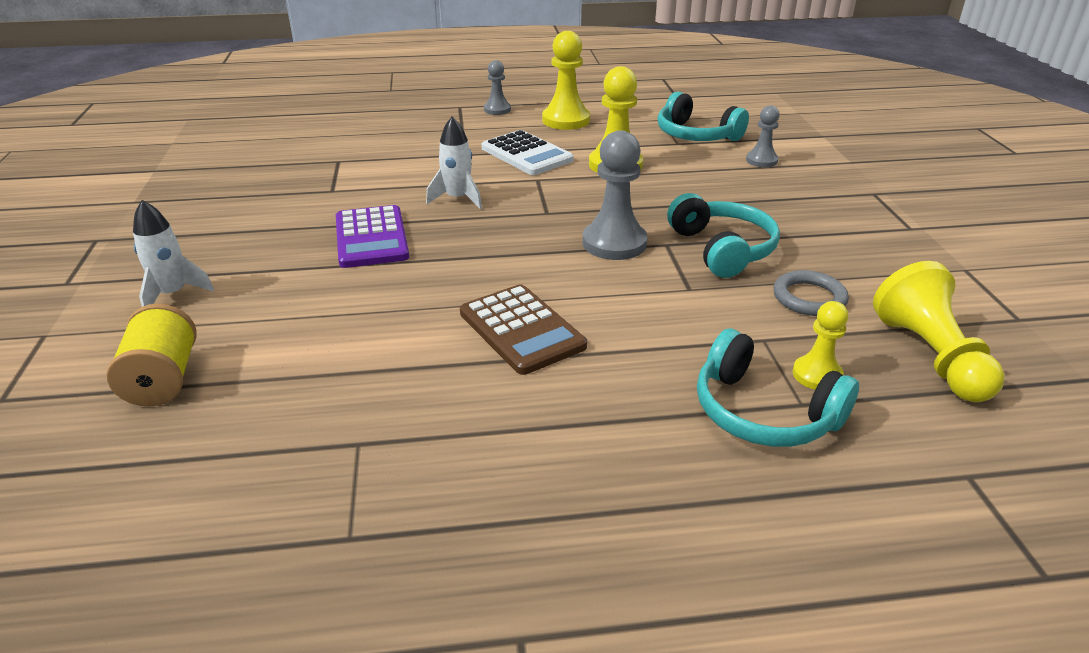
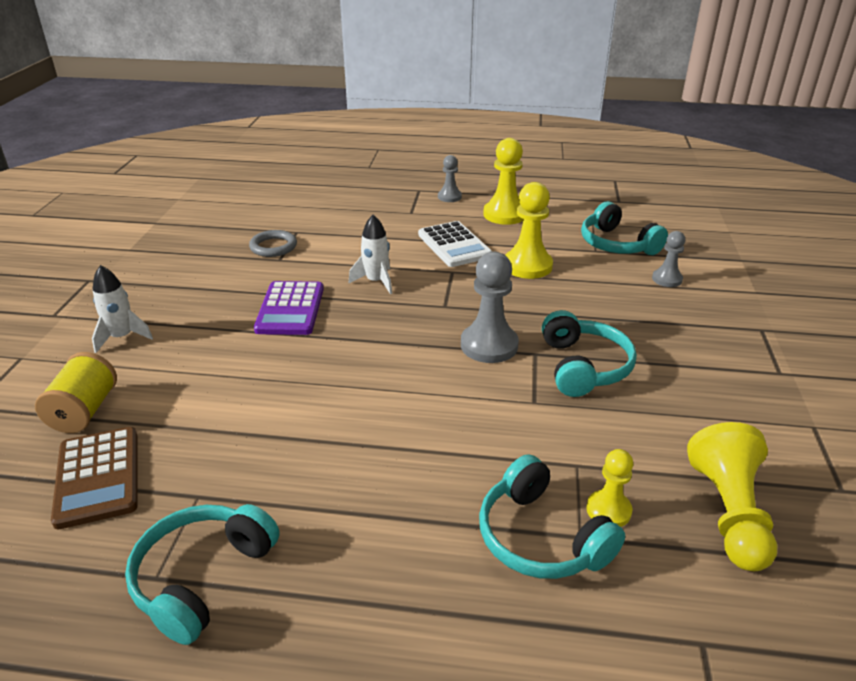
camera: 15 degrees right, 0 degrees up
(407, 526) = (202, 577): none -> turquoise headphones
(522, 330) = (371, 417): brown calculator -> brown calculator (98, 477)
(809, 298) = (640, 430): grey ring -> grey ring (273, 247)

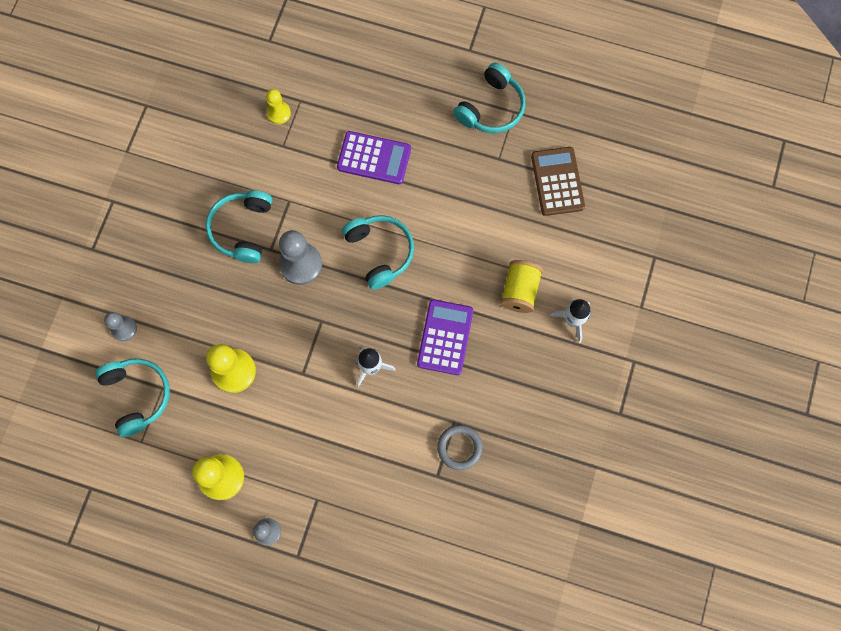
camera: 170 degrees left, 40 degrees up
(84, 411) = (579, 240): yellow spool -> yellow spool (519, 291)
(418, 468) = (374, 158): none -> purple calculator
(454, 245) = (289, 421): white calculator -> none
(541, 537) = (320, 103): turquoise headphones -> turquoise headphones (380, 252)
(729, 513) = (216, 101): yellow pawn -> none

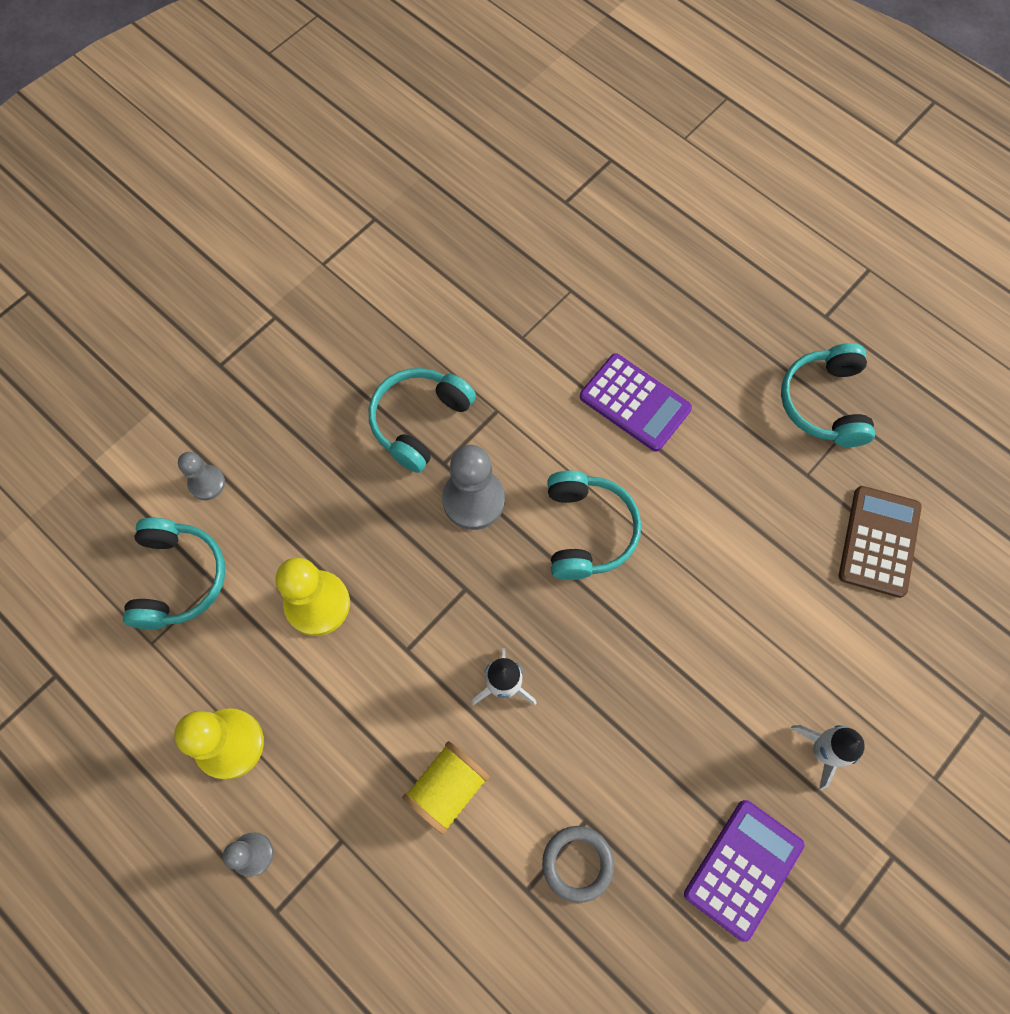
camera: 25 degrees right, 5 degrees down
(278, 113) = (535, 294): yellow pawn -> none
(445, 337) = (626, 690): purple calculator -> purple calculator (743, 868)
(491, 108) = (824, 403): turquoise headphones -> turquoise headphones turned 120 degrees clockwise
(519, 291) = (761, 672): yellow spool -> yellow spool (447, 788)

